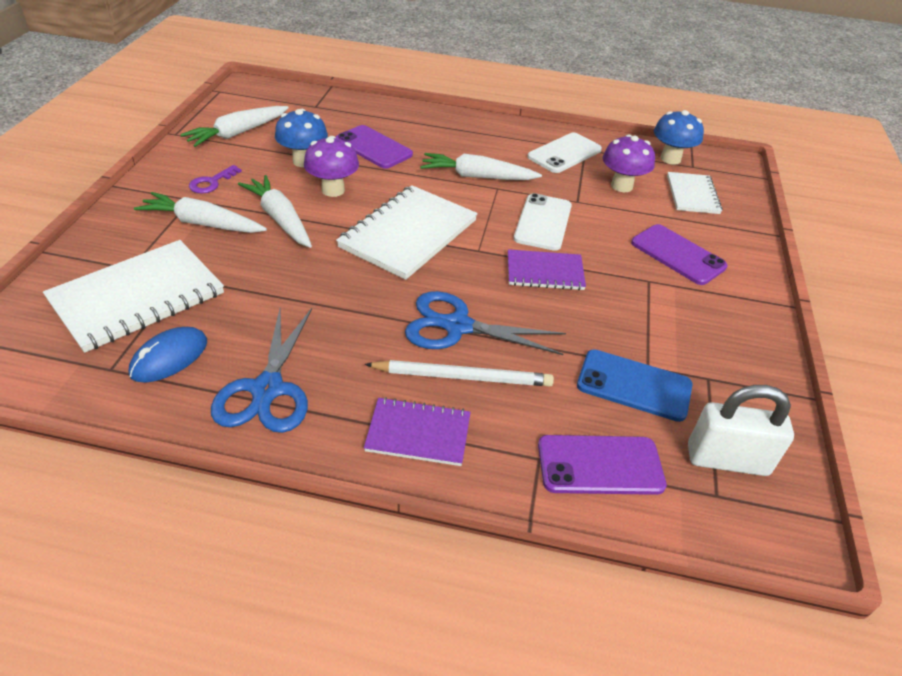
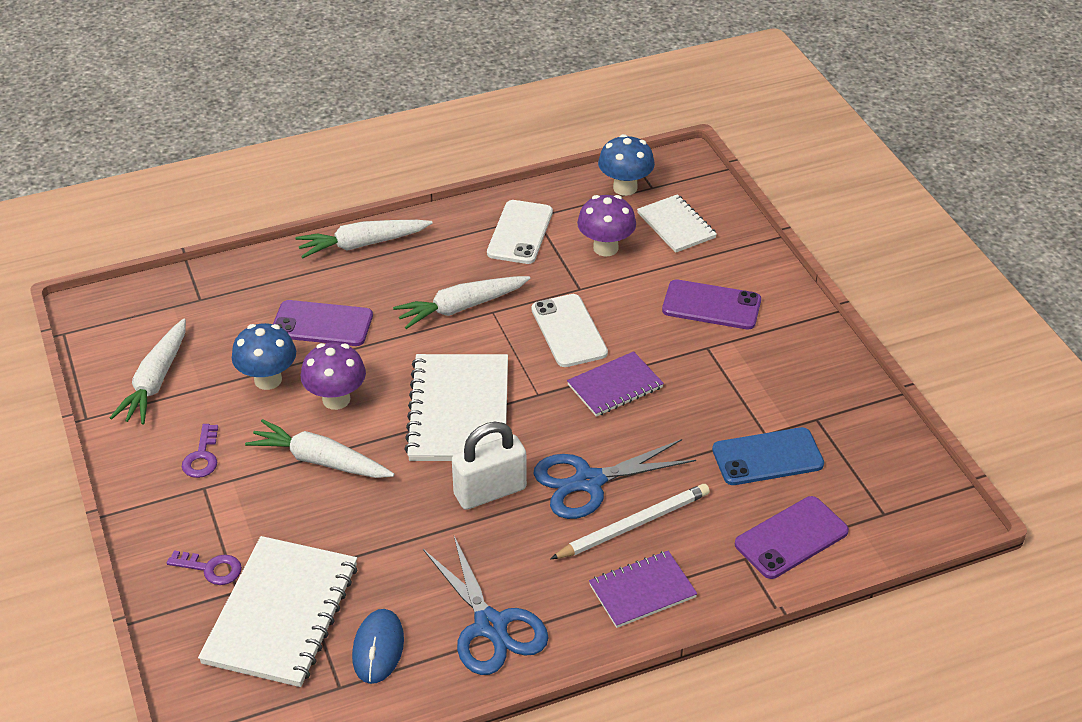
camera: 30 degrees left, 0 degrees up
(133, 246) = (211, 568): none -> purple key
(202, 224) = (250, 507): white carrot -> white carrot (363, 244)
(727, 460) = (873, 482): white padlock -> white padlock (490, 491)

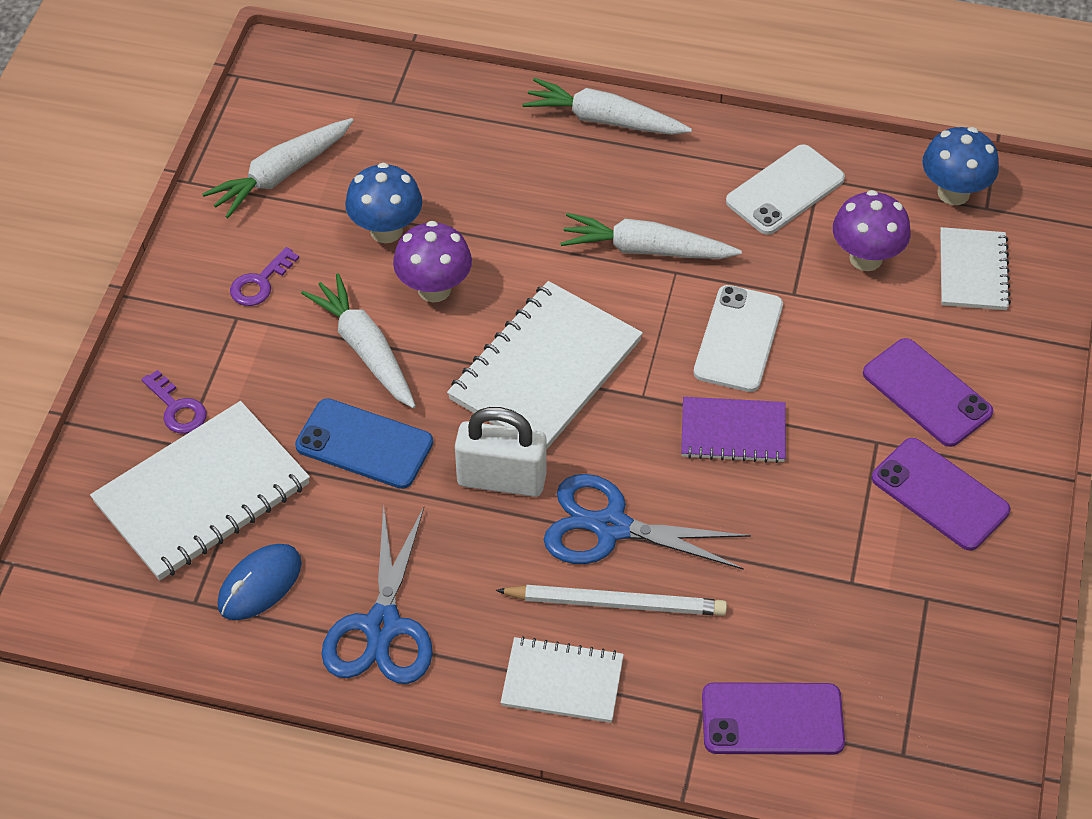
camera: 35 degrees right, 10 degrees up
(322, 324) = (488, 194): purple phone -> purple phone (940, 494)
(642, 591) = (562, 682): purple notebook -> white notebook
(767, 457) = (829, 611): blue phone -> blue phone (364, 444)

